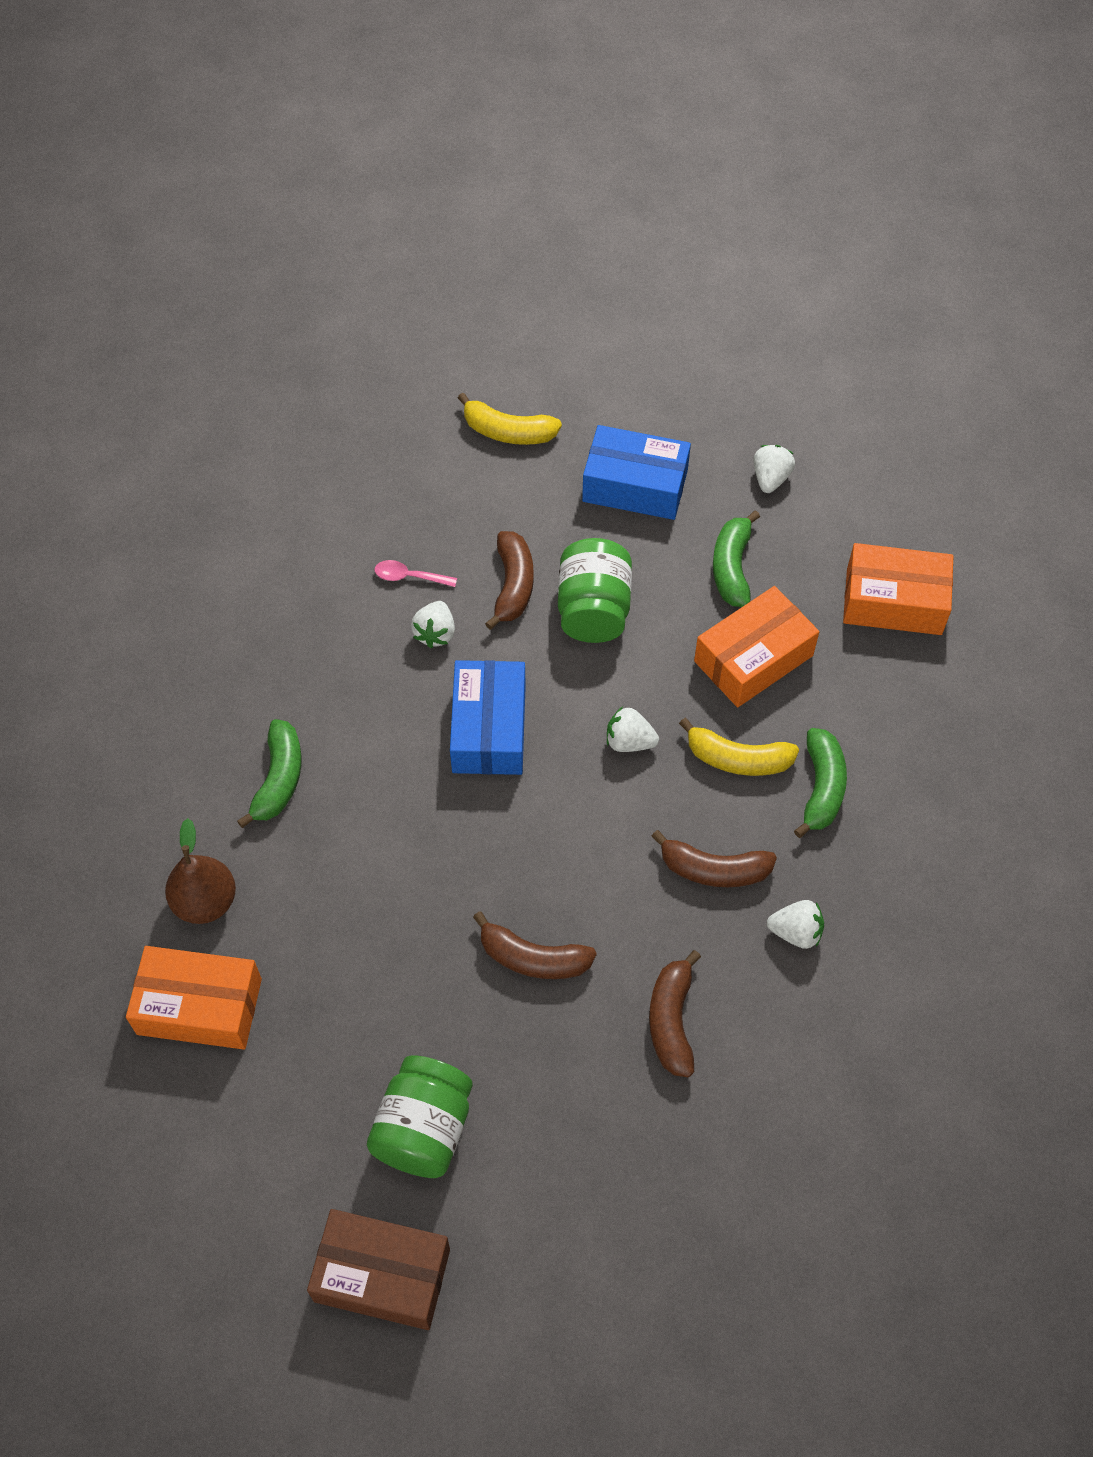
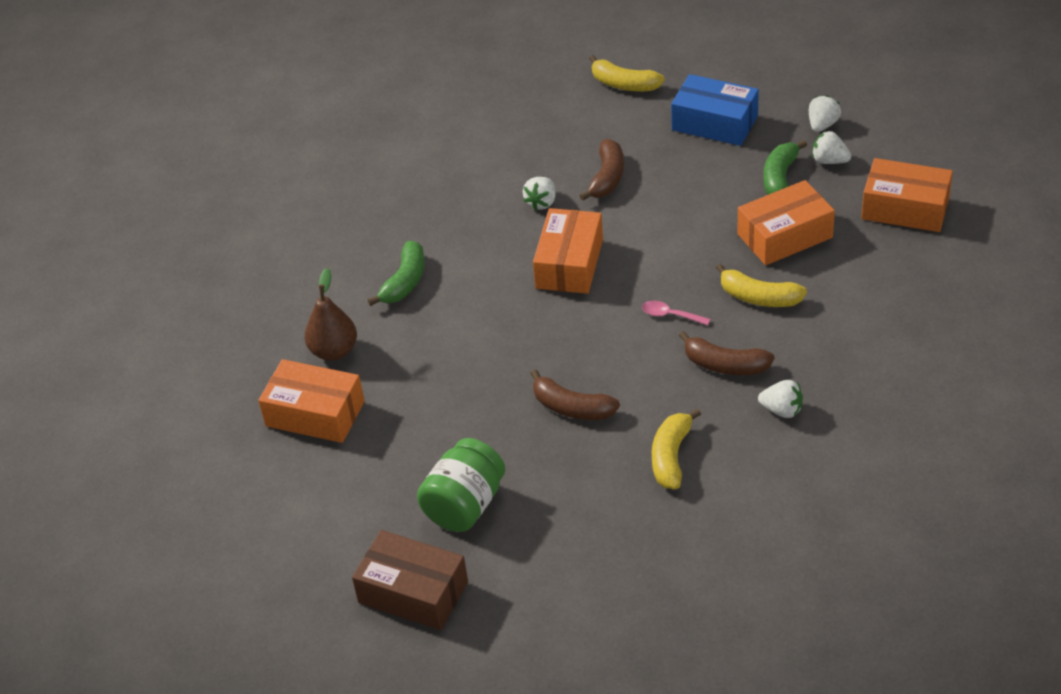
camera: 15 degrees right, 15 degrees down
(409, 577) = (530, 167): pink spoon -> pink spoon (670, 315)
(489, 729) = (569, 264): blue box -> orange box
(593, 609) = (666, 197): green jar -> none
(629, 741) = (676, 280): white strawberry -> white strawberry (829, 161)
(671, 1021) = (671, 457): brown banana -> yellow banana
(821, 787) = (822, 321): green banana -> none

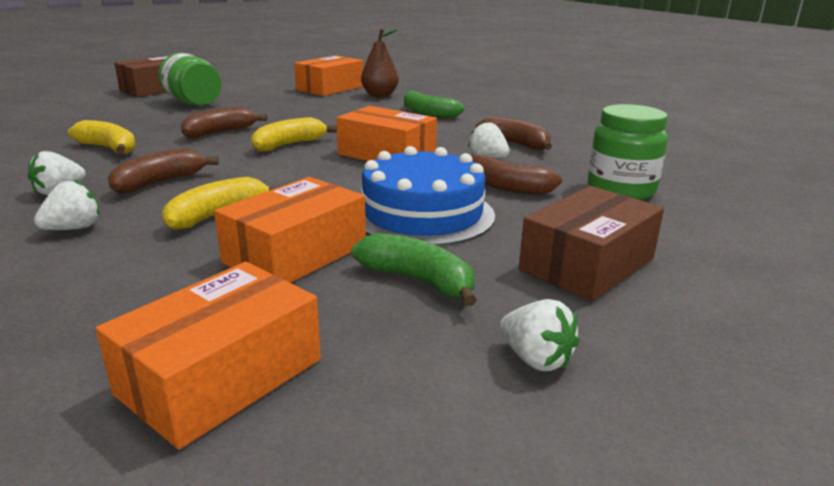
camera: 105 degrees right, 20 degrees down
(488, 196) = (515, 144): none -> brown banana
(576, 123) = (621, 190): none -> green jar
(624, 84) = (704, 226): yellow banana -> yellow banana (289, 145)
(670, 315) = (261, 175): pink spoon -> none
(688, 203) = (422, 214): none -> blue cake
(714, 123) = (587, 264): blue box -> brown box
(784, 236) = (296, 254): orange box -> orange box turned 45 degrees clockwise
(829, 161) = (425, 335): white strawberry -> white strawberry (74, 228)

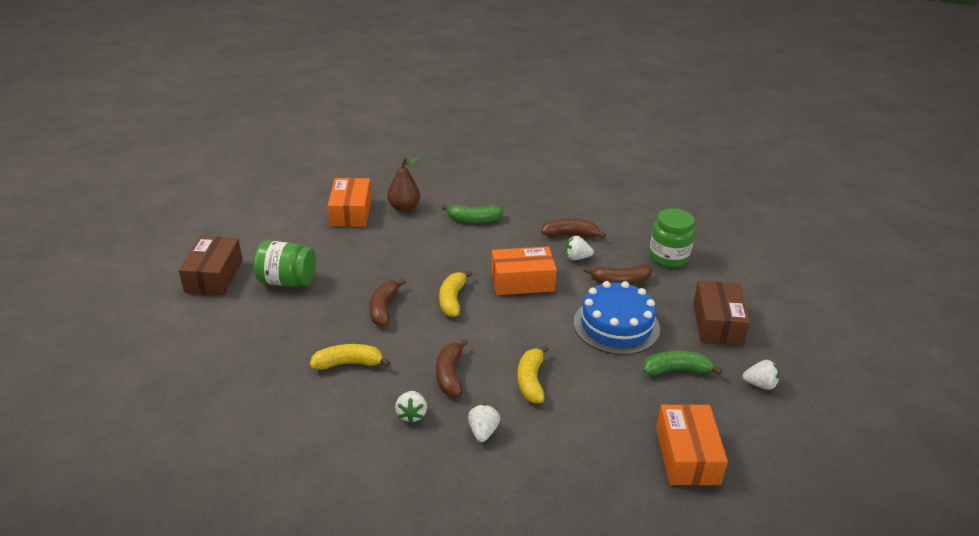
camera: 40 degrees left, 10 degrees up
(296, 254) = (609, 384): orange box -> none

